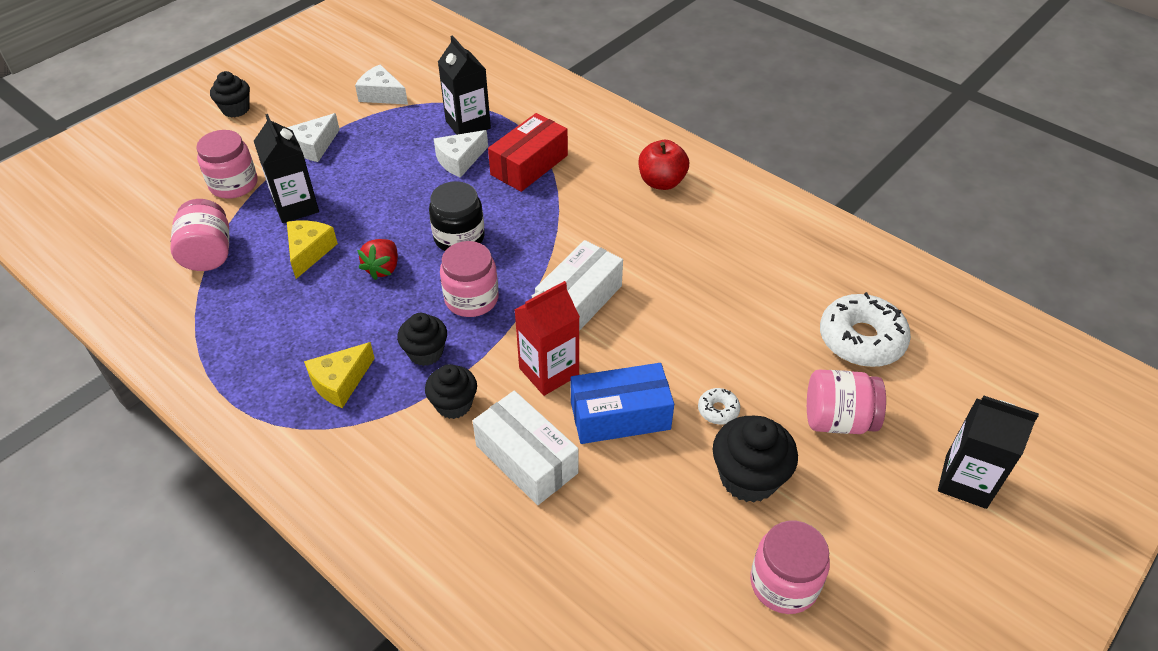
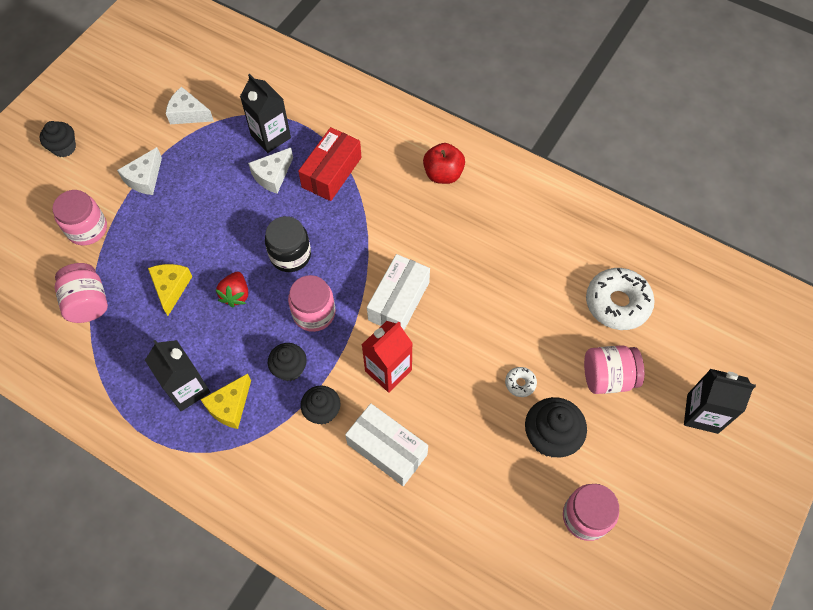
camera: 10 degrees left, 15 degrees up
(296, 206) = (147, 244): black carton -> black carton (187, 389)
(620, 415) = (449, 400): blue box -> none

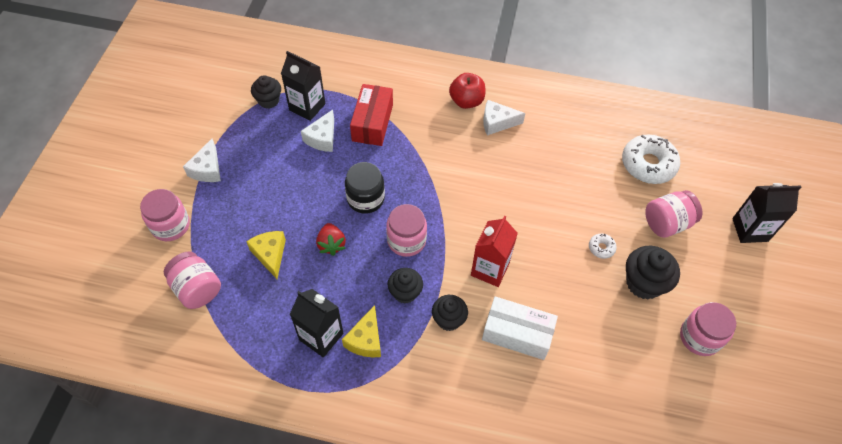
camera: 20 degrees left, 5 degrees down
(64, 148) = (120, 162): black cupcake -> black cupcake (268, 100)
(188, 114) = (225, 106): white cheese -> white cheese (497, 122)
(399, 301) = (474, 211): white box -> none

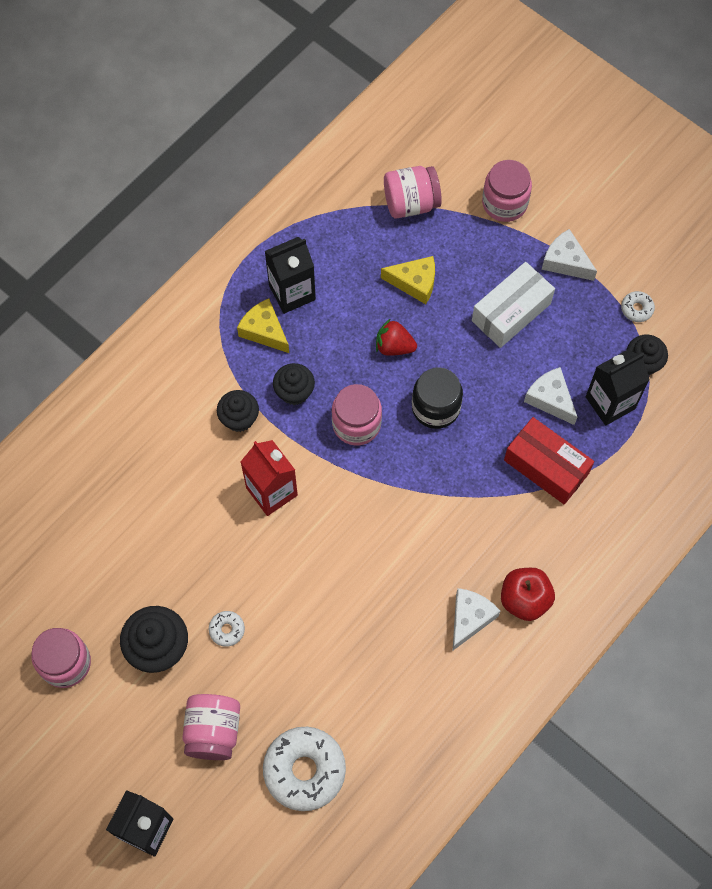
camera: 120 degrees right, 10 degrees up
(228, 117) = (636, 309): none -> white donut
(517, 334) = (184, 476): white box -> white box (511, 312)

